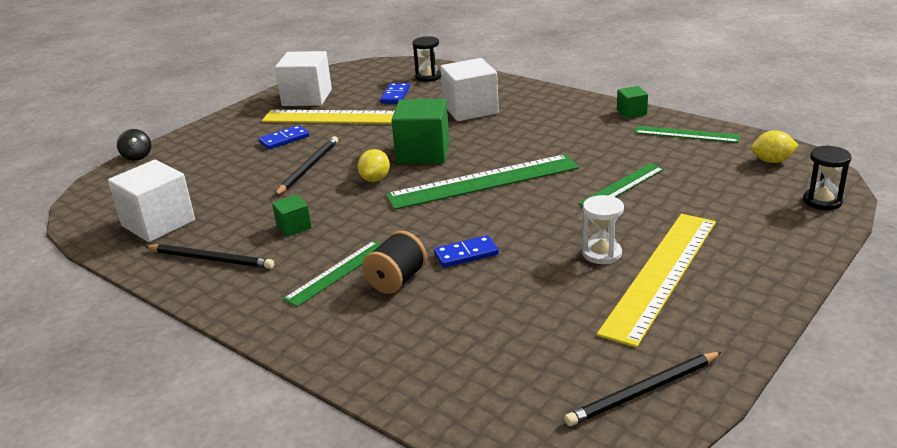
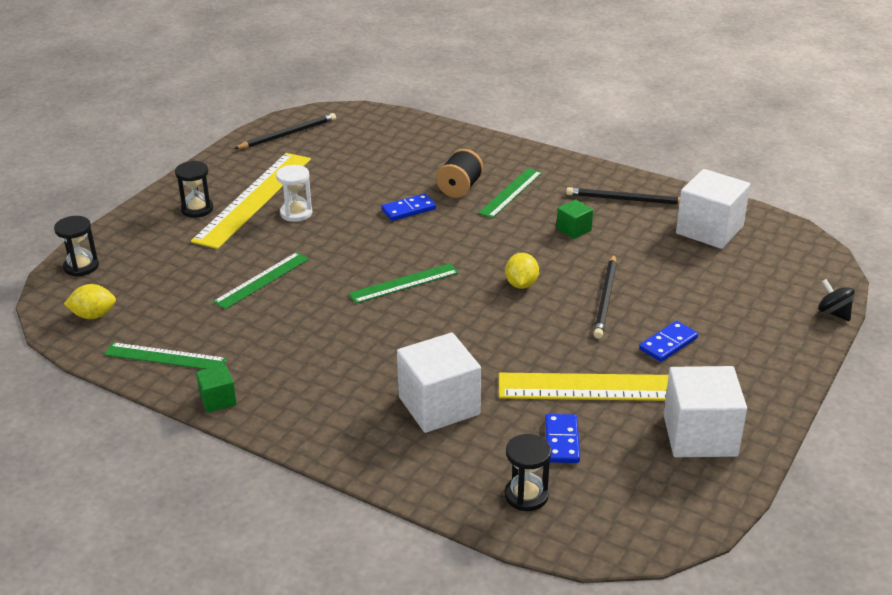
camera: 170 degrees right, 5 degrees up
(423, 152) = (481, 323): green cube -> none
(483, 181) = (404, 283): green ruler -> green ruler, size x0.55
(729, 262) = (197, 209): none -> black hourglass

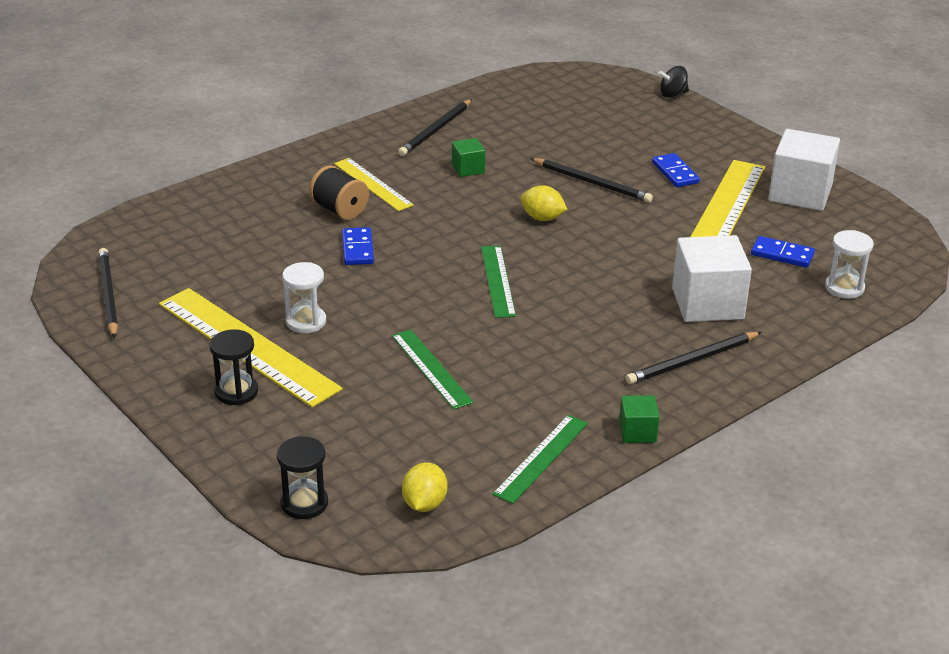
camera: 70 degrees left, 0 degrees up
(338, 412) = (692, 361): none -> black pencil
(511, 193) = (373, 184): green ruler -> yellow ruler
(526, 495) = (844, 288): black hourglass -> white hourglass
(709, 230) = (517, 107): white cube -> none

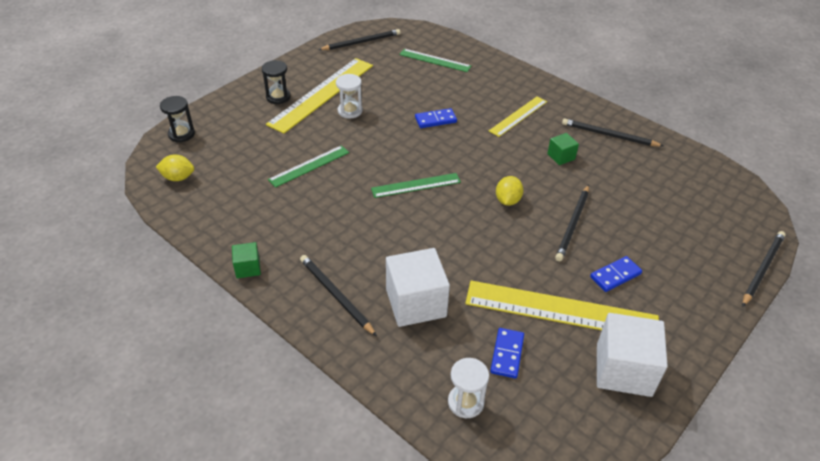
camera: 80 degrees right, 10 degrees up
(339, 210) = (479, 106): black spool -> none
(541, 458) = (219, 222): green ruler -> green ruler (435, 60)
(673, 94) = (762, 269): black spinning top -> black pencil

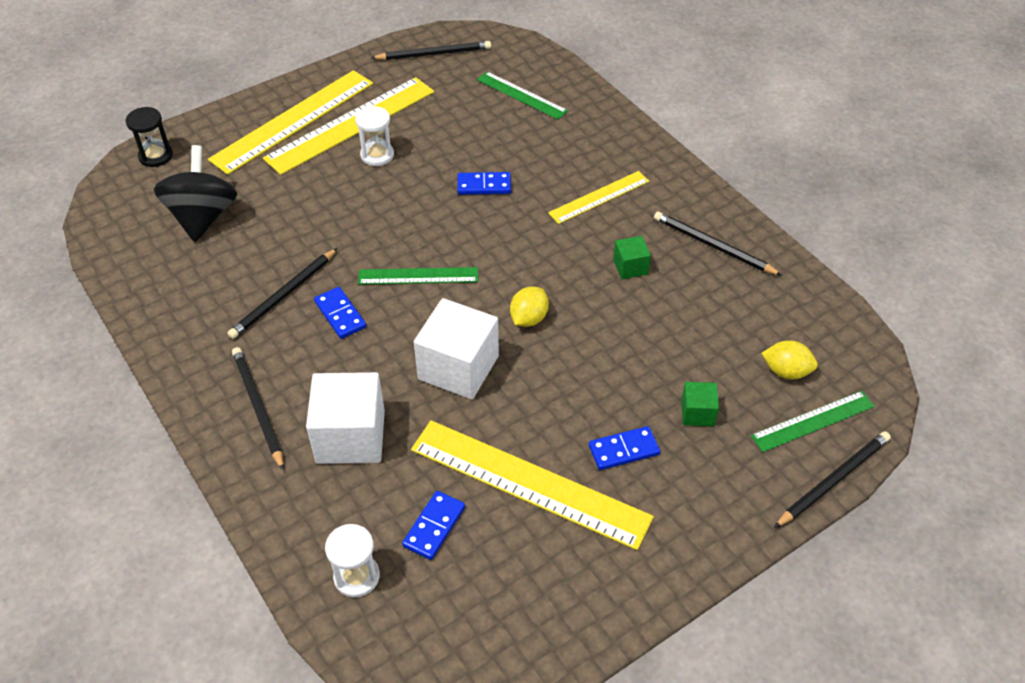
camera: 15 degrees right, 5 degrees up
(178, 178) = (130, 216): yellow lemon -> yellow lemon (786, 371)
(236, 170) = (203, 217): none -> black spinning top
(248, 268) = (168, 351): green cube -> green cube (697, 413)
(278, 97) = (293, 121): black hourglass -> yellow ruler
(309, 166) = (294, 226): green ruler -> green ruler (813, 421)
(370, 220) = (340, 314): none -> blue domino
(573, 224) = (600, 368): black pencil -> black pencil (283, 296)
(623, 370) = (573, 578): white cube -> white cube (458, 368)

